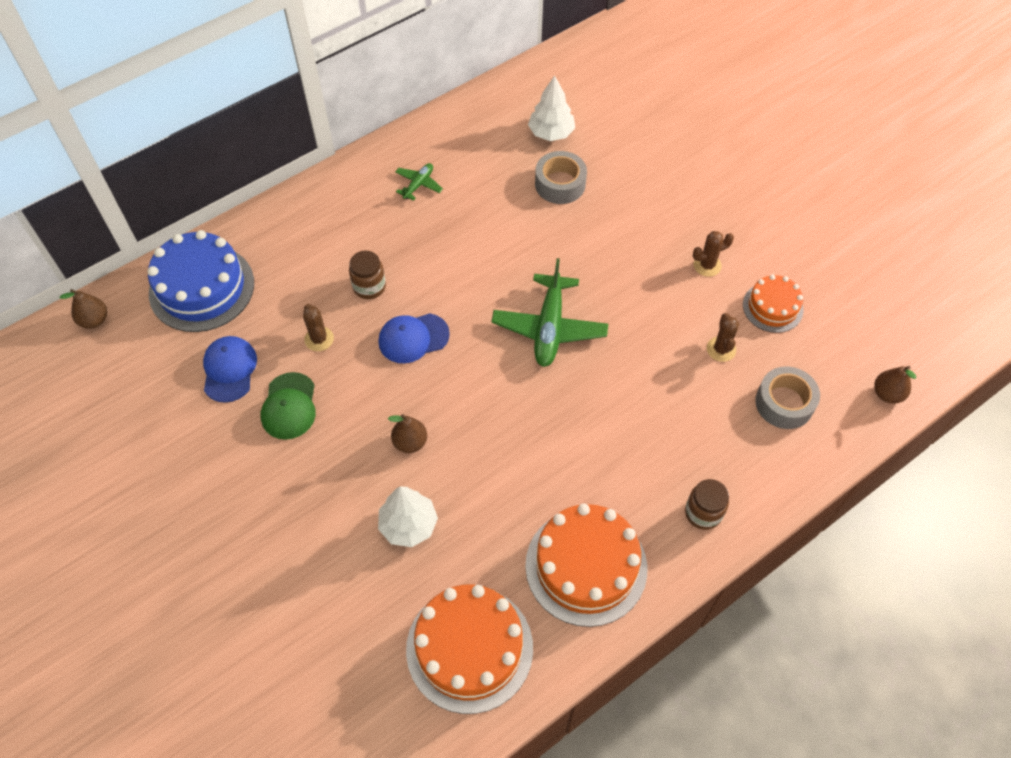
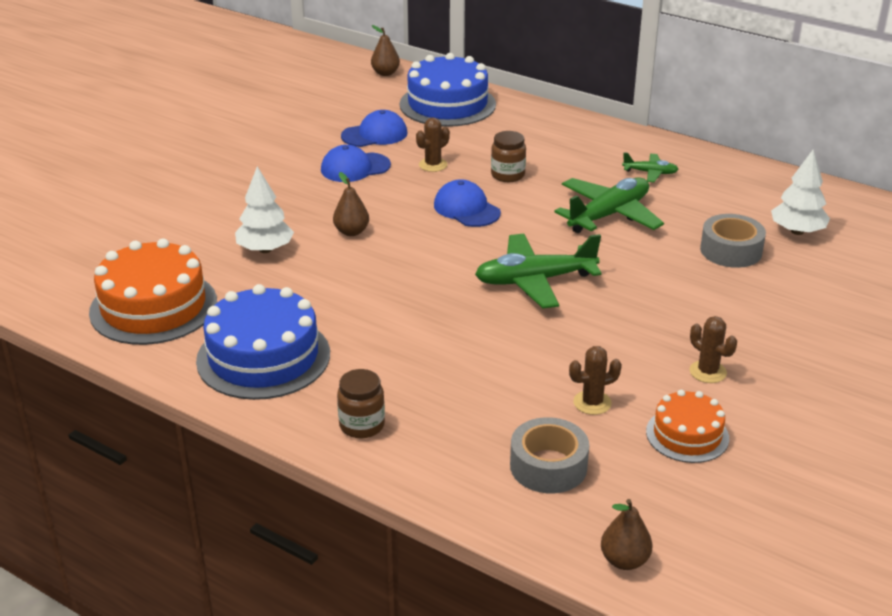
camera: 70 degrees right, 25 degrees down
(289, 406) = (355, 168): green cap -> blue cap
(472, 239) = (609, 215): none -> green plane
(586, 566) = (263, 357): orange cake -> blue cake

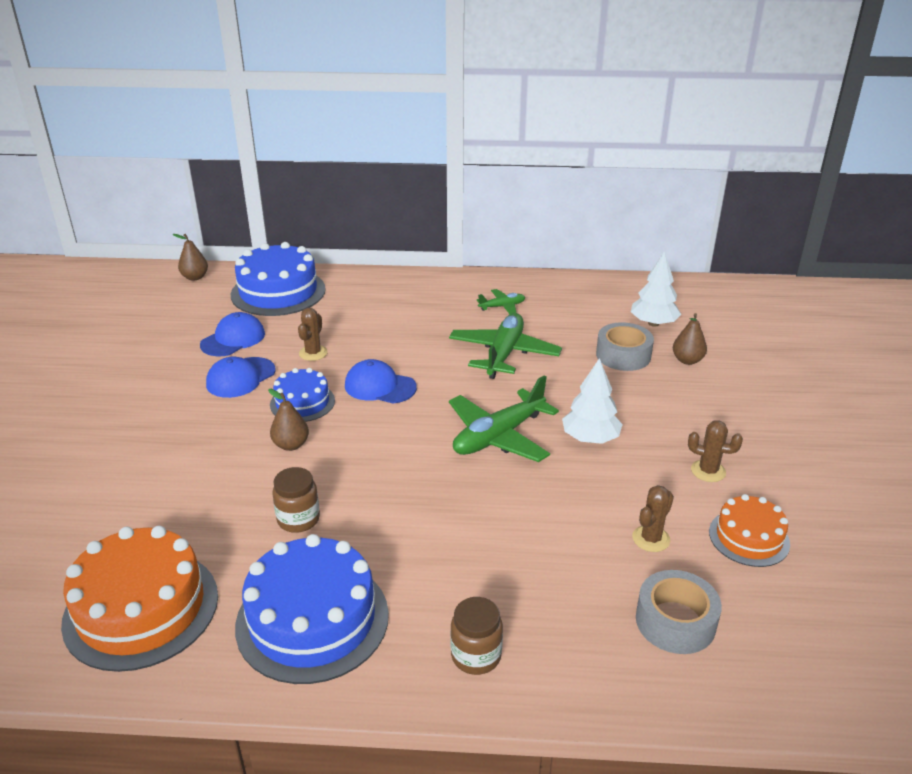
camera: 30 degrees left, 0 degrees up
(265, 249) = (217, 494): white tree -> white tree (590, 438)
(389, 202) = (302, 402): none -> blue cake
(507, 175) = (388, 343): brown jar -> brown jar (298, 519)
(624, 560) = (822, 691): brown pear -> brown pear (687, 360)

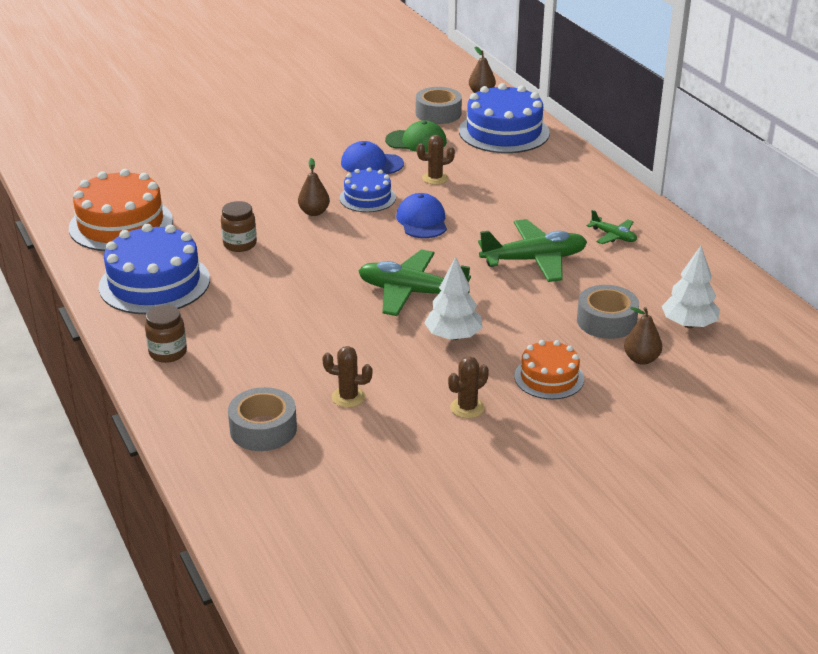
camera: 60 degrees right, 0 degrees up
(199, 310) = (438, 113): none -> grey tape
(233, 339) = (416, 141): blue cap -> green cap
(708, 471) = (467, 408): brown cactus -> brown cactus turned 60 degrees clockwise
(749, 538) = (393, 447): orange cake -> orange cake (549, 377)

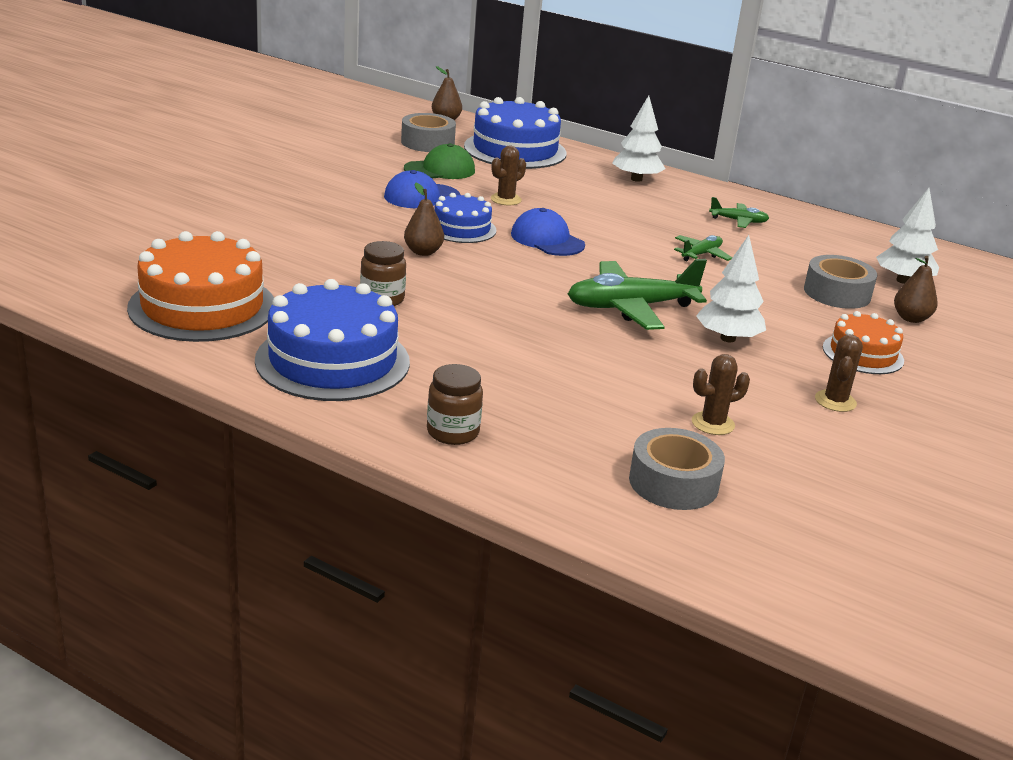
camera: 35 degrees left, 5 degrees down
(534, 260) = (701, 254): green plane -> green plane, size x0.50
(575, 178) = (636, 179): none -> white tree

